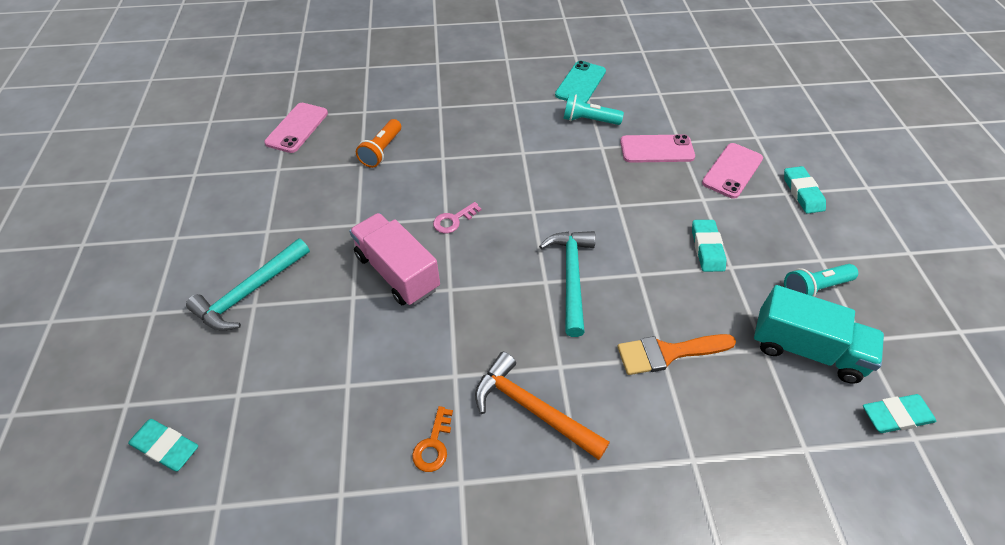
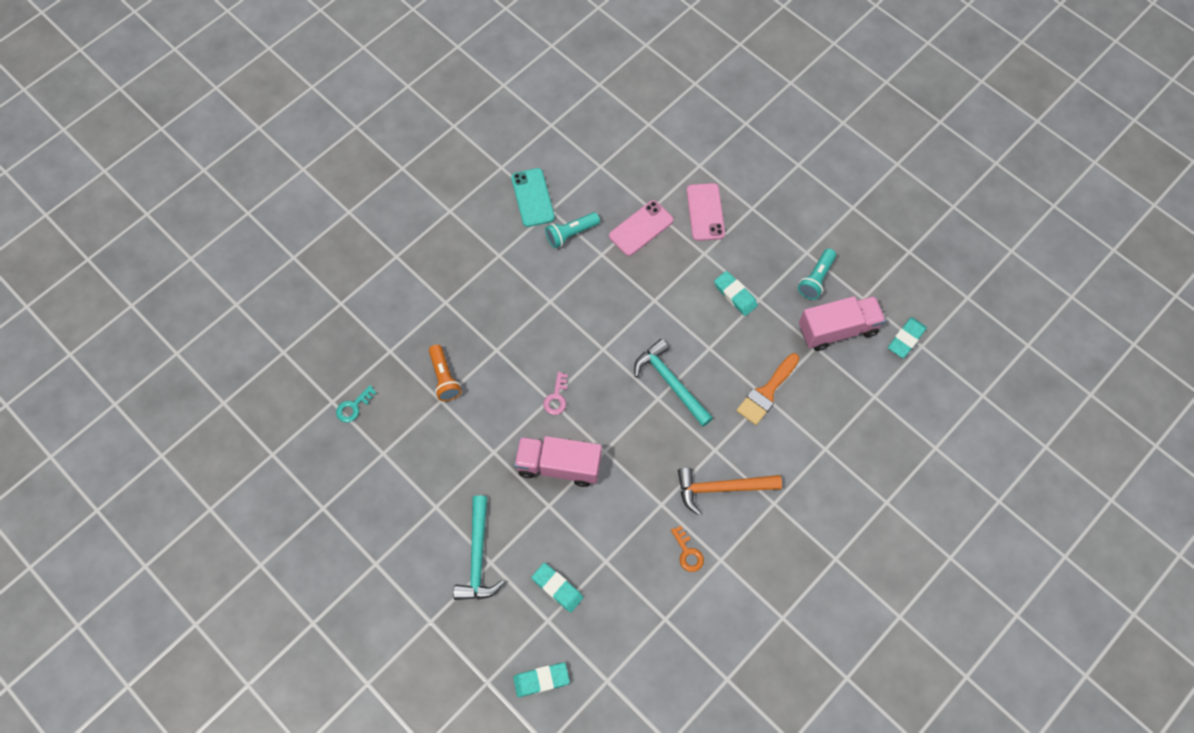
camera: 40 degrees left, 15 degrees up
(297, 128) = (353, 407): pink phone -> turquoise key
(802, 192) = (762, 200): turquoise eraser -> turquoise eraser (557, 588)
(806, 349) = (837, 329): turquoise truck -> pink truck

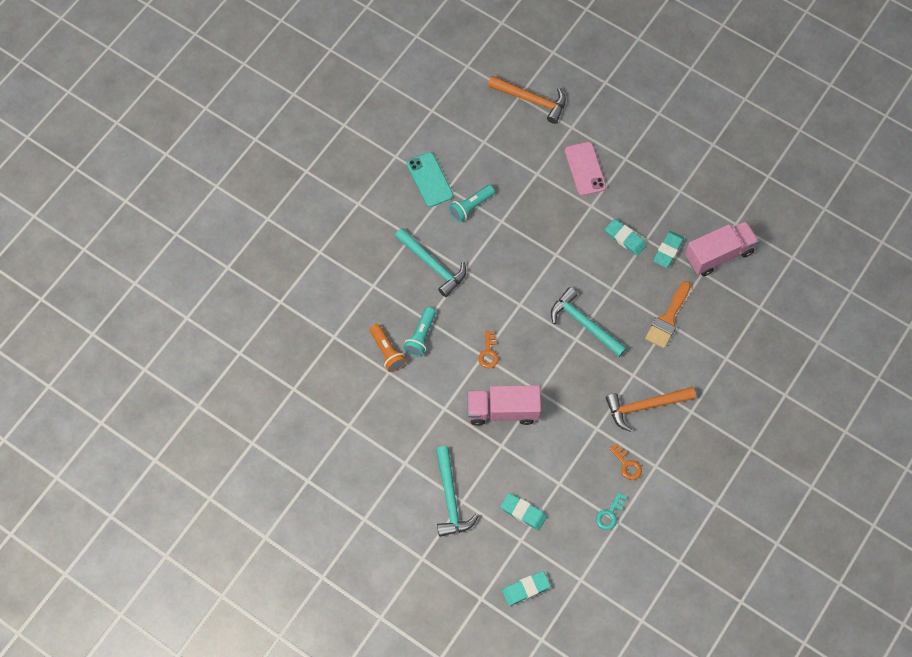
camera: 10 degrees left, 0 degrees up
(353, 407) = (313, 390): turquoise key -> turquoise key (609, 514)
(516, 290) = (433, 265): none -> turquoise hammer
(556, 397) = (488, 353): pink key -> orange key
(641, 228) = (531, 192): pink phone -> none
(661, 130) = (531, 100): none -> orange hammer
(816, 279) = (692, 213): turquoise flashlight -> turquoise flashlight (421, 336)
(906, 339) = (778, 253): turquoise eraser -> turquoise eraser (668, 250)

